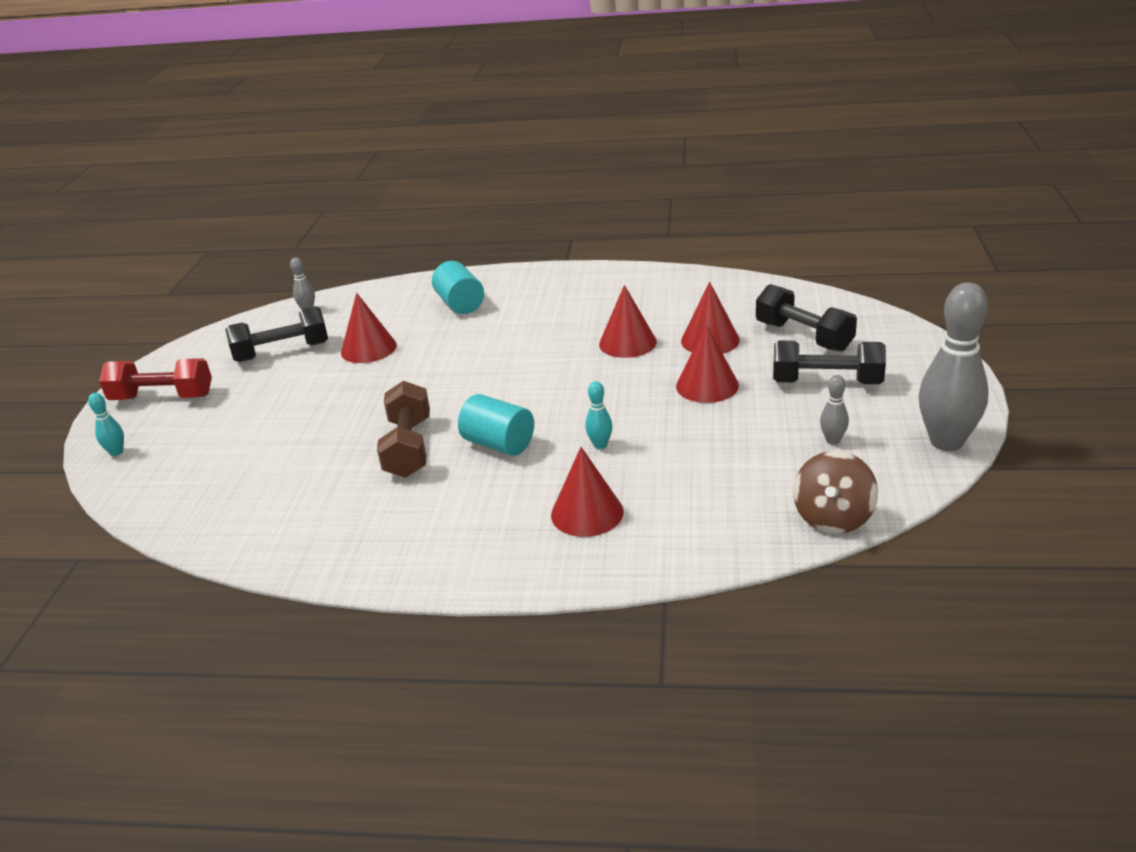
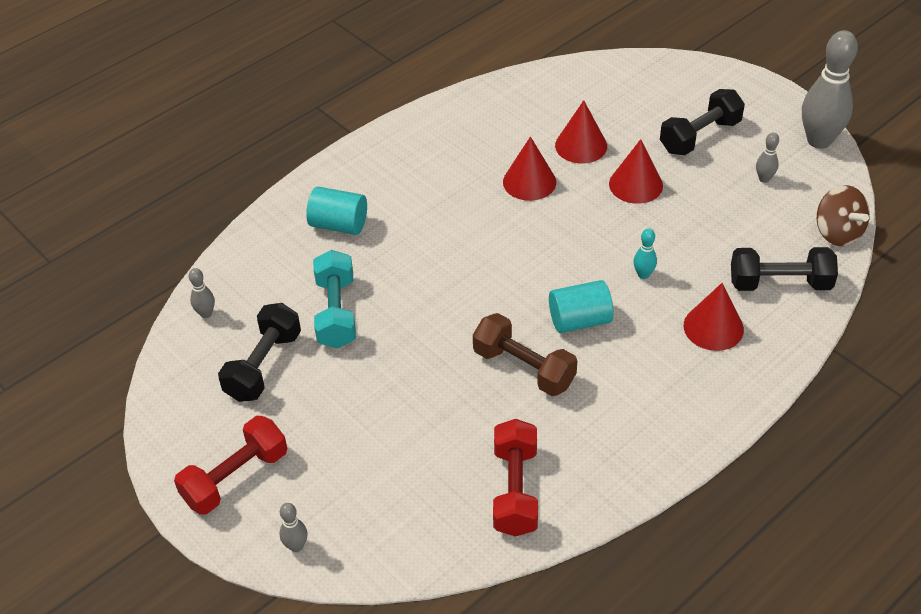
camera: 50 degrees left, 15 degrees up
(116, 452) = (296, 546): turquoise bowling pin -> grey bowling pin
(264, 513) = (515, 490): none -> red dumbbell
(368, 348) = (336, 312): red cone -> turquoise dumbbell
(804, 336) = (634, 106): black dumbbell -> black dumbbell (780, 283)

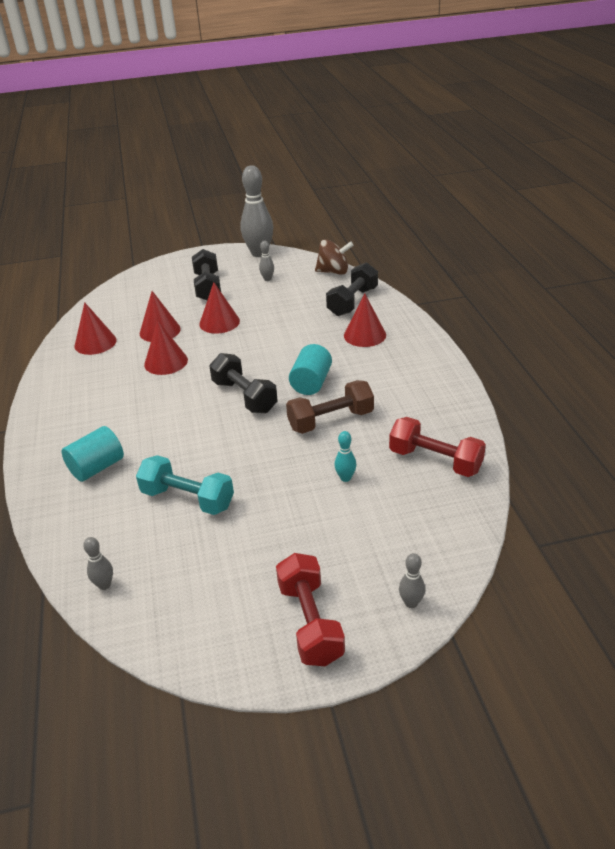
camera: 60 degrees left, 10 degrees down
(264, 365) = (202, 563): black dumbbell -> black dumbbell (244, 396)
(521, 109) = (95, 343): none -> red cone
(643, 274) = (297, 345): turquoise bowling pin -> turquoise bowling pin (345, 478)

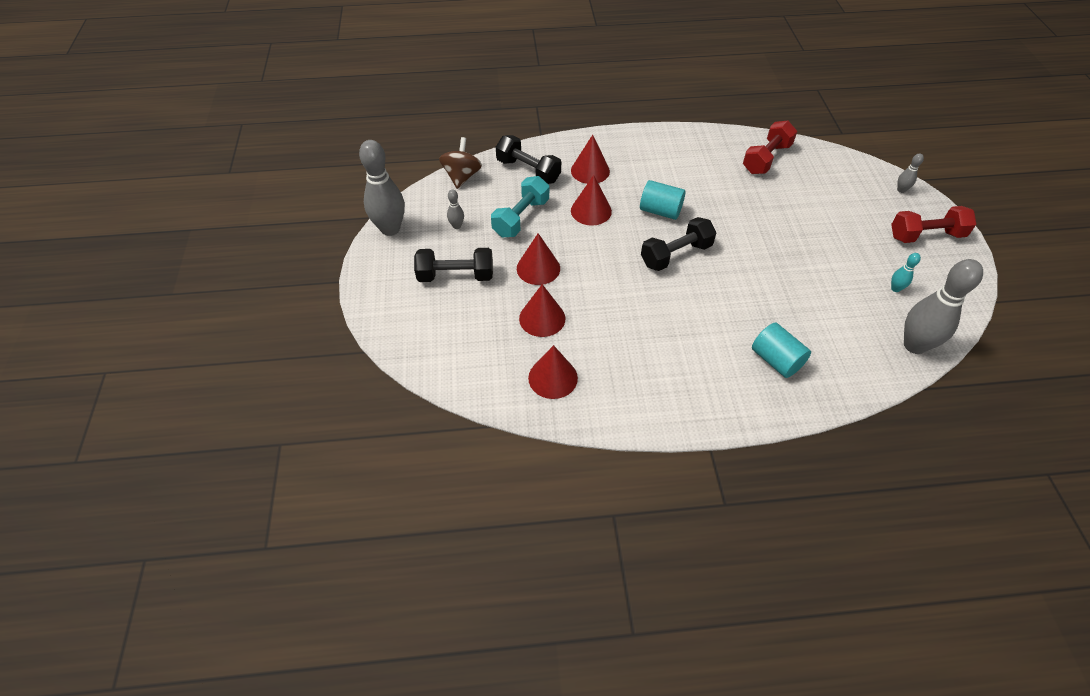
camera: 85 degrees left, 15 degrees up
(104, 585) = (914, 345): grey bowling pin -> grey bowling pin, size x2.27
(166, 362) = (607, 312): red cone -> red cone (591, 211)
(188, 499) = (814, 295): turquoise dumbbell -> turquoise dumbbell (521, 218)
(331, 420) = (715, 205): brown dumbbell -> none
(345, 478) = (786, 204): turquoise bowling pin -> turquoise bowling pin (895, 289)

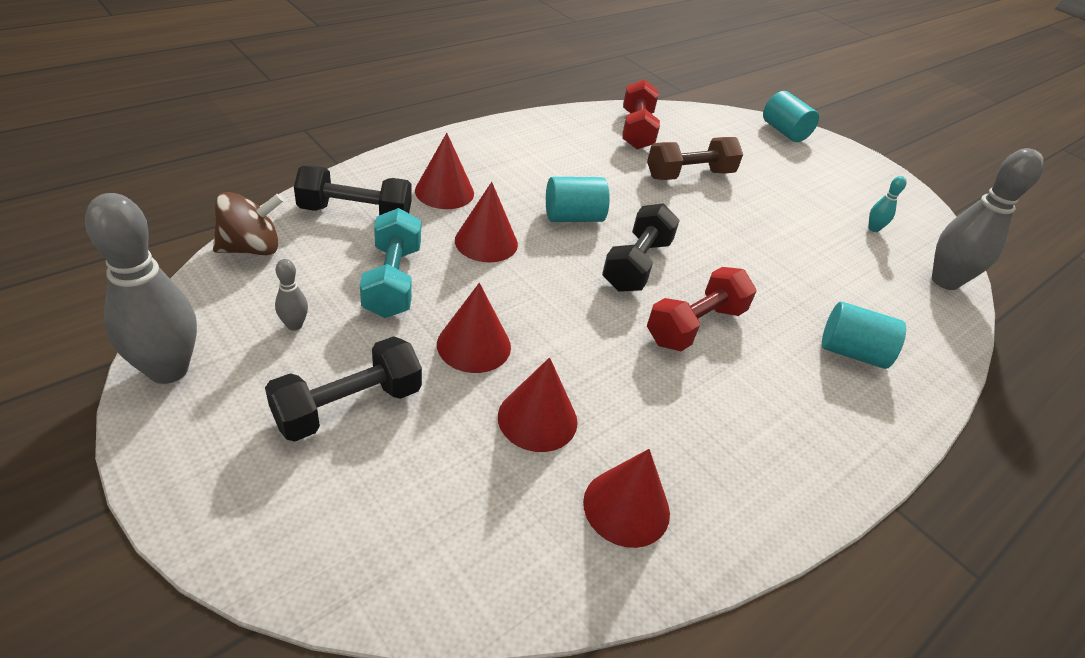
camera: 40 degrees left, 10 degrees down
(462, 176) = (251, 248): brown spinning top -> brown spinning top turned 90 degrees clockwise
(776, 204) = (689, 175): none -> brown dumbbell
(901, 190) = (784, 132): grey bowling pin -> turquoise cylinder
(926, 235) = (845, 169): red dumbbell -> red dumbbell (695, 325)

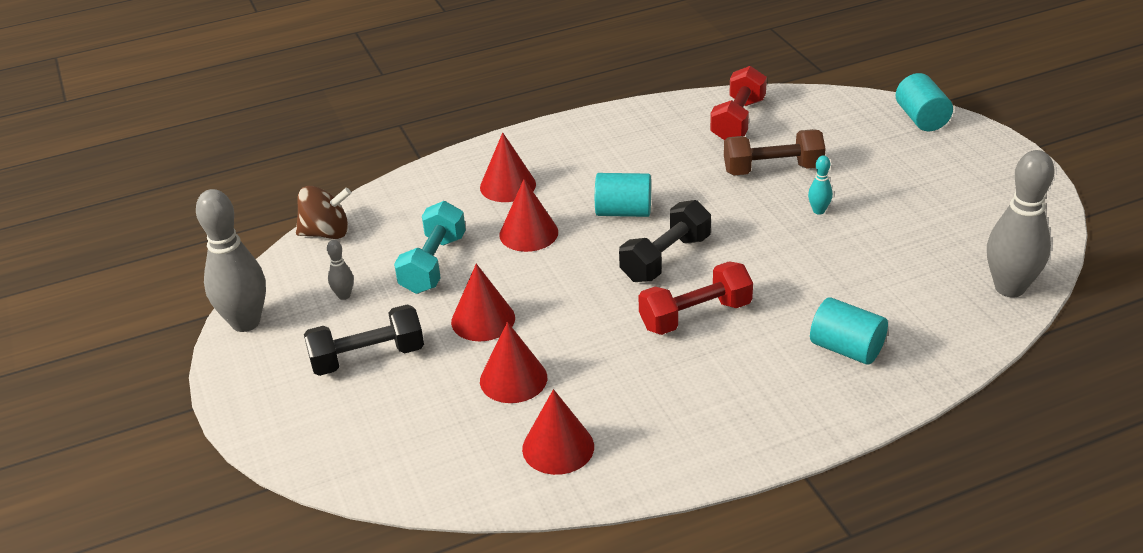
camera: 25 degrees right, 5 degrees down
(355, 213) = (420, 205): black dumbbell -> none
(873, 229) = (960, 230): turquoise bowling pin -> turquoise bowling pin (818, 211)

